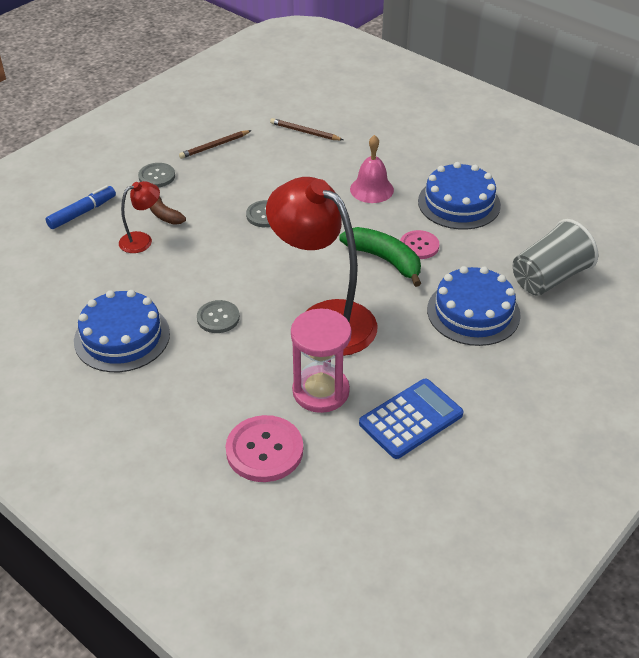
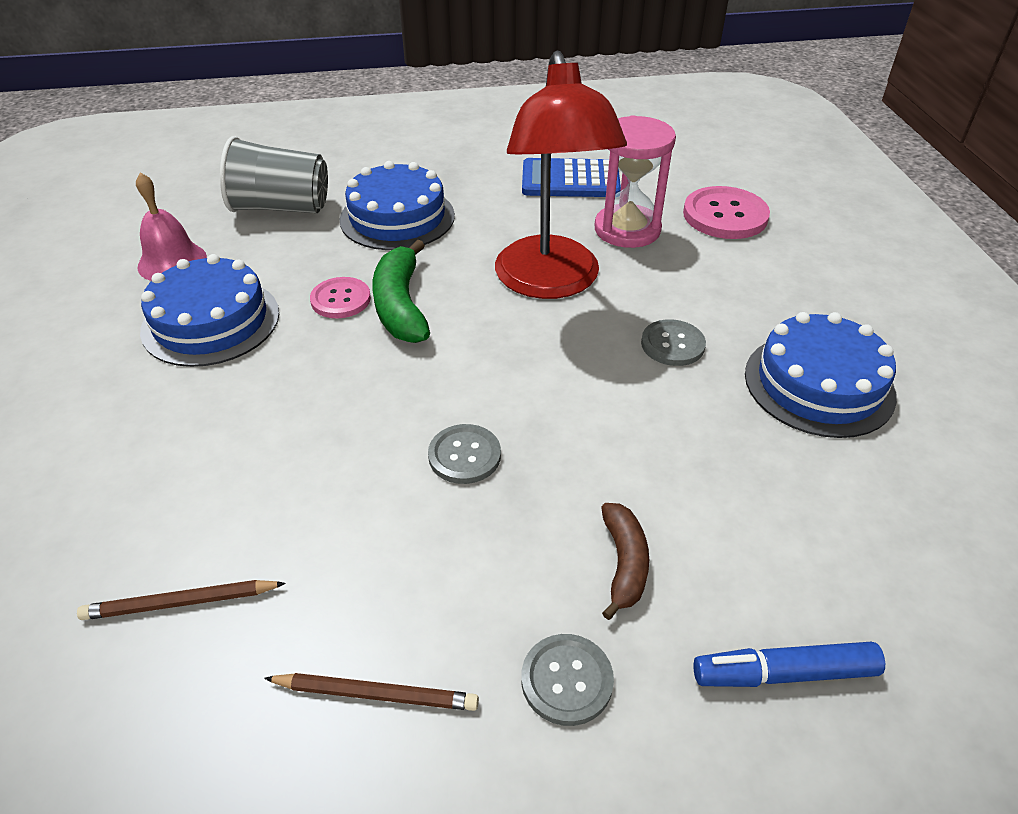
camera: 140 degrees left, 0 degrees up
(142, 240) = (699, 527): red lamp -> none
(305, 132) = (181, 603): brown pencil -> brown pencil turned 105 degrees clockwise
(371, 189) = (269, 405): pink bell -> pink bell (172, 262)

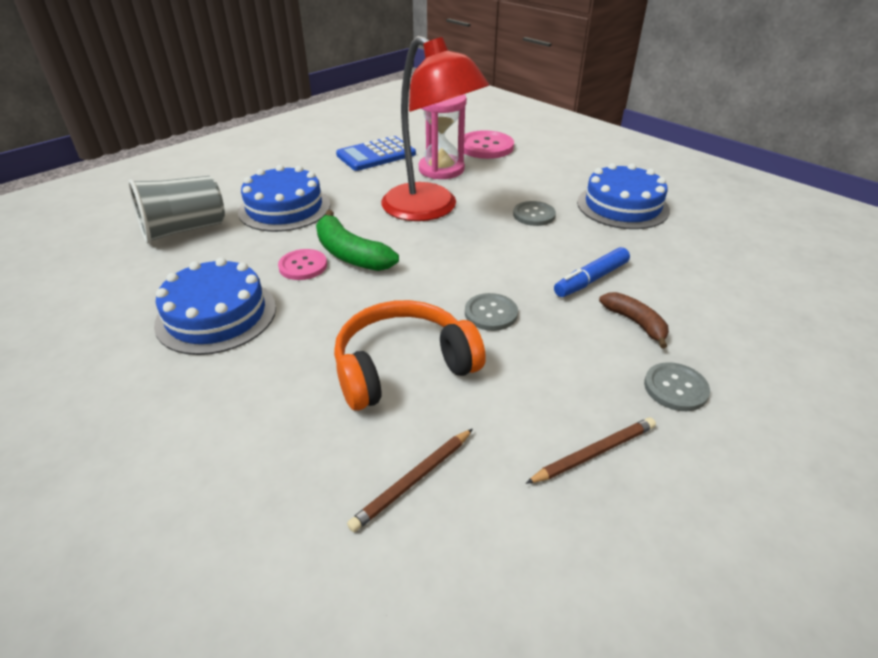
camera: 35 degrees left, 5 degrees down
(172, 262) = (131, 292): pink bell -> none
(306, 471) = (403, 367): none -> orange headphones
(784, 673) = (756, 331): blue marker -> blue marker (591, 279)

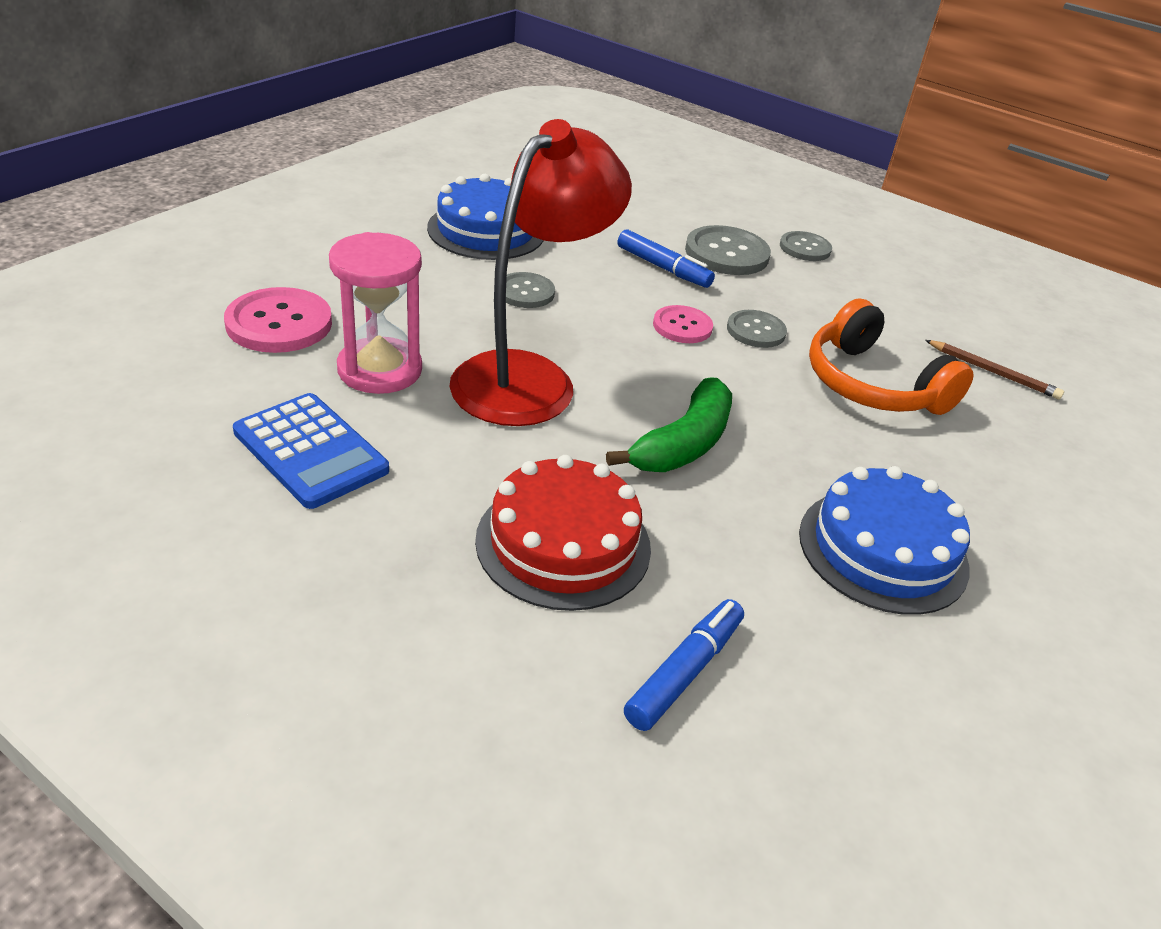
camera: 105 degrees left, 0 degrees up
(184, 230) = (684, 672): grey cup -> blue marker
(284, 208) = (563, 543): blue cake -> red cake
(303, 266) = (732, 486): pink button -> pink button (682, 326)
(594, 453) = (901, 290): brown pencil -> none
(635, 323) = (726, 253): brown banana -> grey button

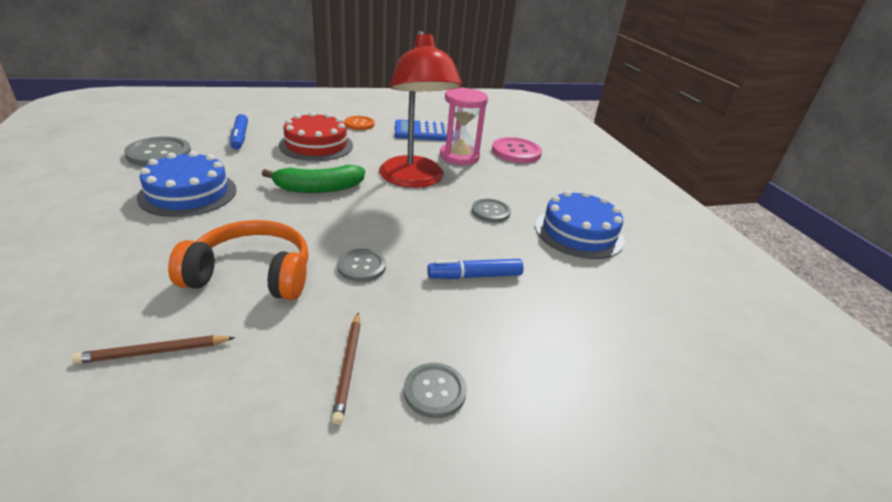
camera: 130 degrees right, 5 degrees down
(381, 557) = (359, 124): none -> orange button
(682, 326) = (400, 242): pink button -> none
(683, 444) = (318, 188): green banana -> green banana turned 90 degrees counterclockwise
(726, 253) = (468, 324): grey button -> grey button (159, 154)
(849, 286) = (348, 367): none -> brown pencil

